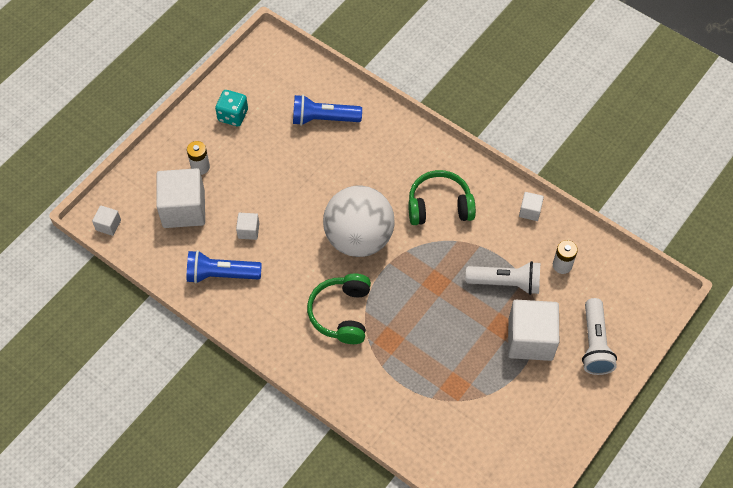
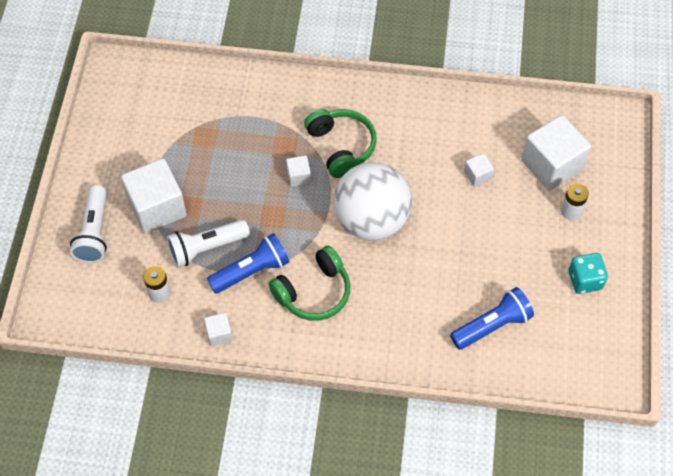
camera: 150 degrees right, 0 degrees up
(108, 225) = (604, 117): white cube -> white cube (298, 176)
(221, 274) = (471, 126): blue flashlight -> blue flashlight (251, 271)
(594, 344) = (94, 232): white flashlight -> white flashlight turned 150 degrees counterclockwise

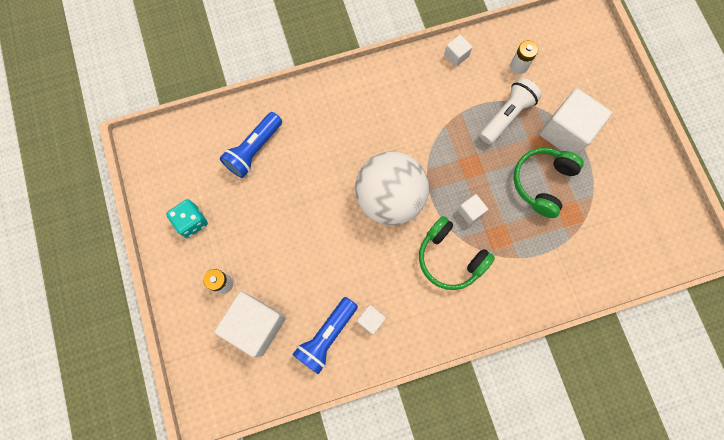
camera: 155 degrees right, 15 degrees up
(94, 232) = (599, 90): white flashlight -> none
(251, 271) = (461, 113): blue flashlight -> blue flashlight (326, 337)
(314, 292) = (404, 117): green headphones -> green headphones (542, 182)
(477, 175) = (318, 283): white cube -> white cube (371, 320)

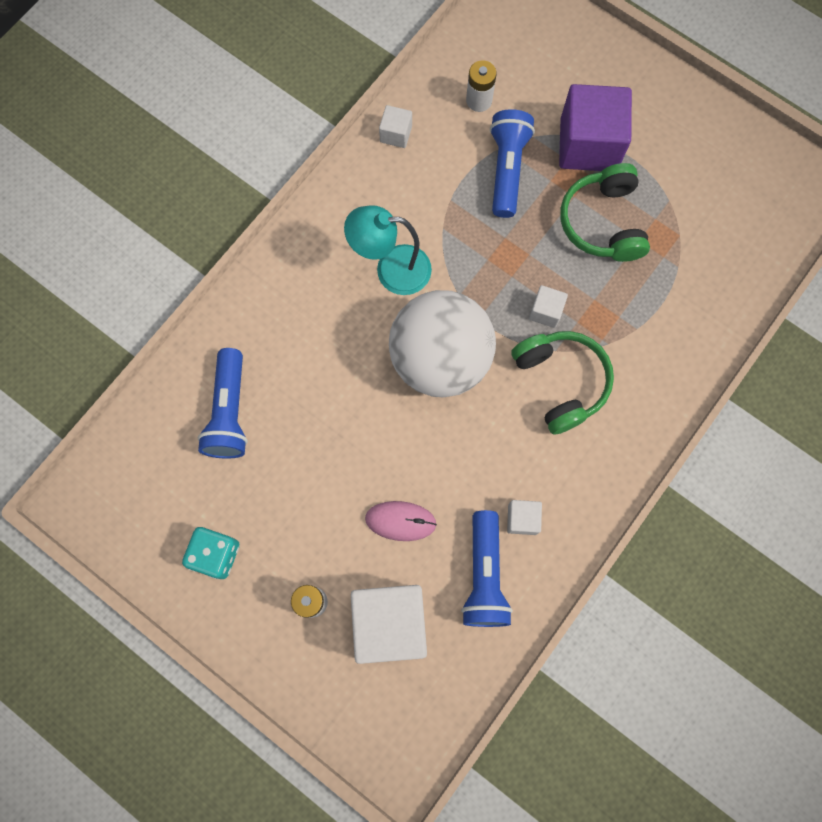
camera: 35 degrees left, 0 degrees up
(302, 273) = (400, 521): none -> pink mouse
(398, 130) = (391, 270): none -> turquoise lamp
(450, 258) = (561, 382): green headphones -> green headphones turned 120 degrees counterclockwise
(507, 116) = (507, 169): white flashlight -> blue flashlight
(566, 132) = (588, 145): white cube -> purple cube

